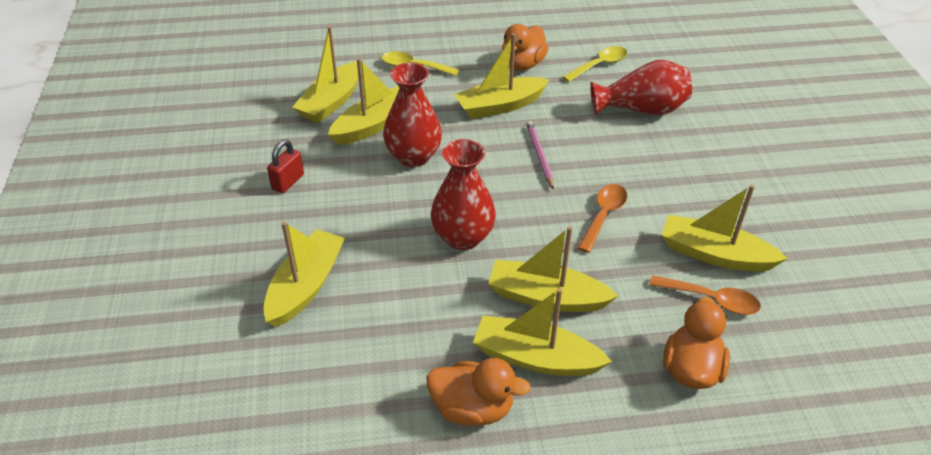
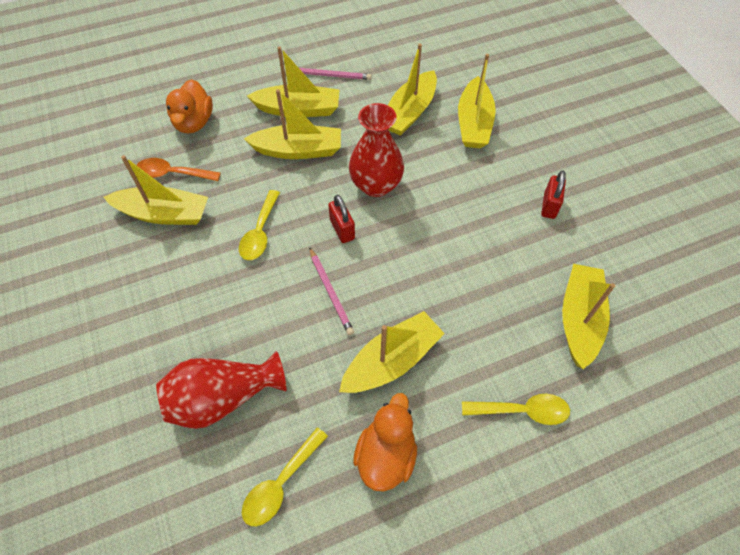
camera: 165 degrees right, 15 degrees up
(374, 124) = (515, 295): yellow boat -> yellow boat (409, 112)
(413, 157) = (454, 261): red vase -> none
(472, 409) = (331, 75): orange duck -> pink pencil
(514, 202) = (342, 229): none -> red padlock
(603, 215) = (260, 232): orange spoon -> yellow spoon

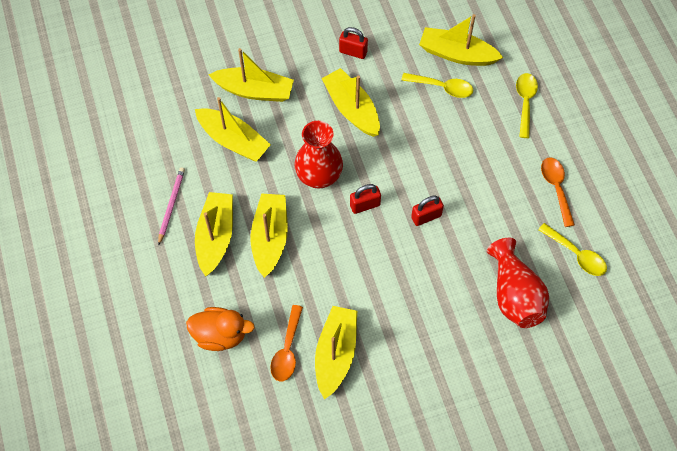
camera: 85 degrees left, 5 degrees up
(260, 232) = (363, 270): yellow spoon -> yellow spoon (442, 87)
(331, 292) = (426, 217): pink pencil -> red padlock
(386, 455) = (556, 188): orange duck -> orange spoon
(391, 361) = (486, 178): yellow boat -> yellow boat (352, 109)

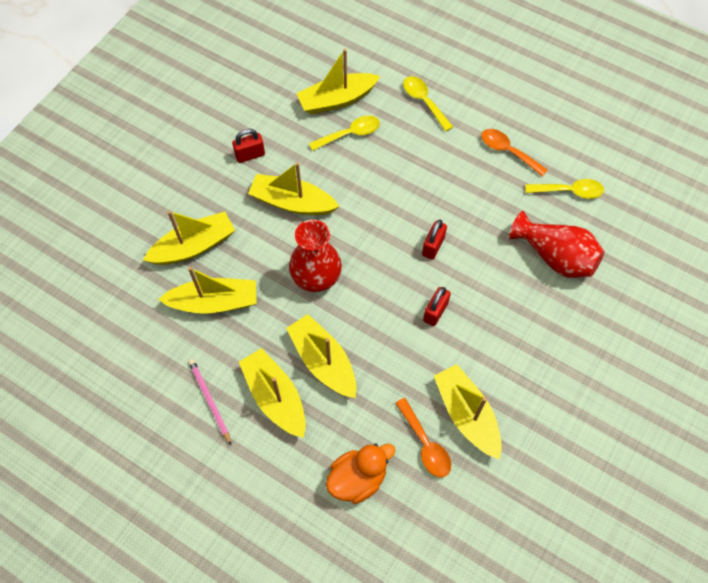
camera: 40 degrees left, 0 degrees up
(365, 205) = (376, 274): red padlock -> red padlock (435, 312)

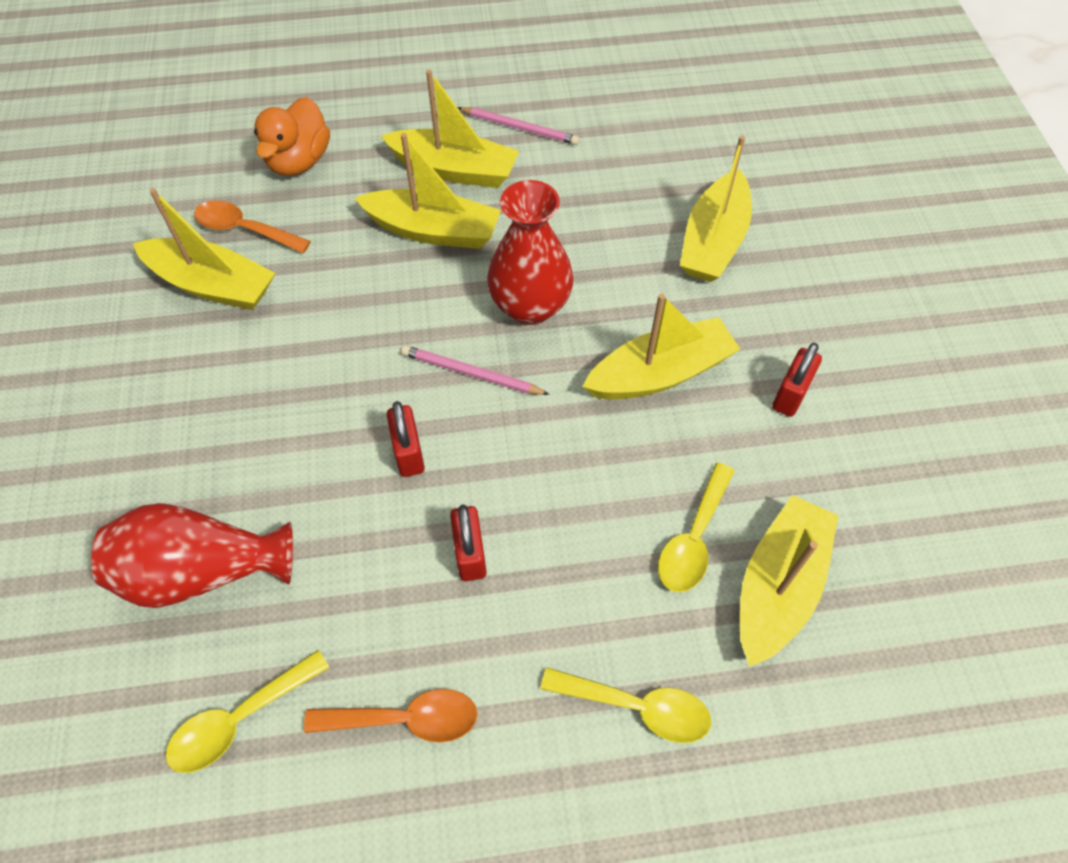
camera: 140 degrees right, 5 degrees down
(214, 302) = (619, 205): yellow boat -> none
(375, 263) = (471, 373): none -> pink pencil
(435, 312) = (337, 369): red padlock -> red padlock (470, 553)

